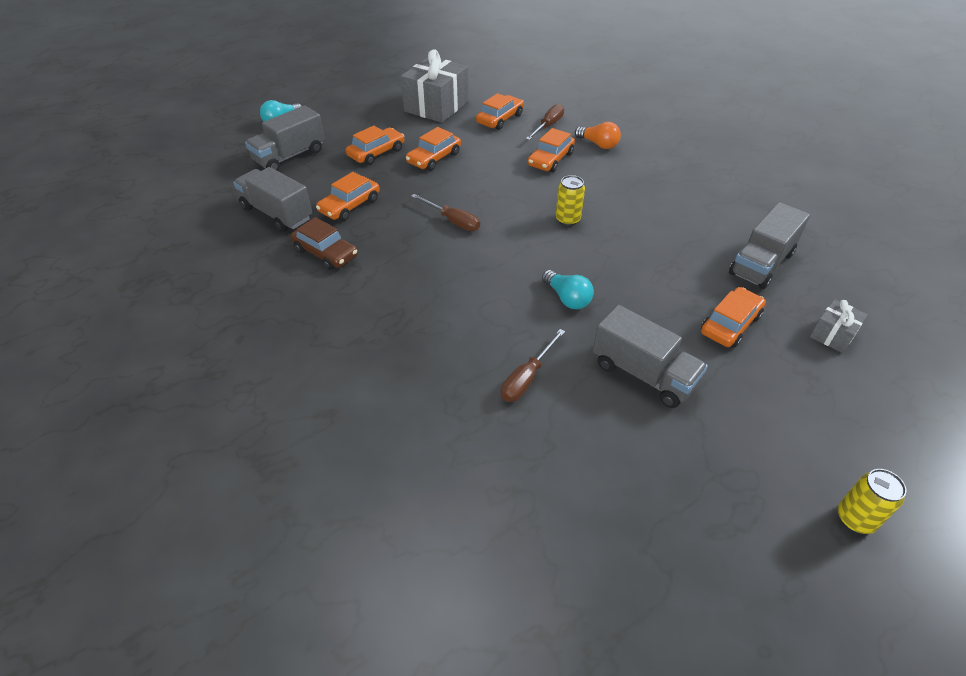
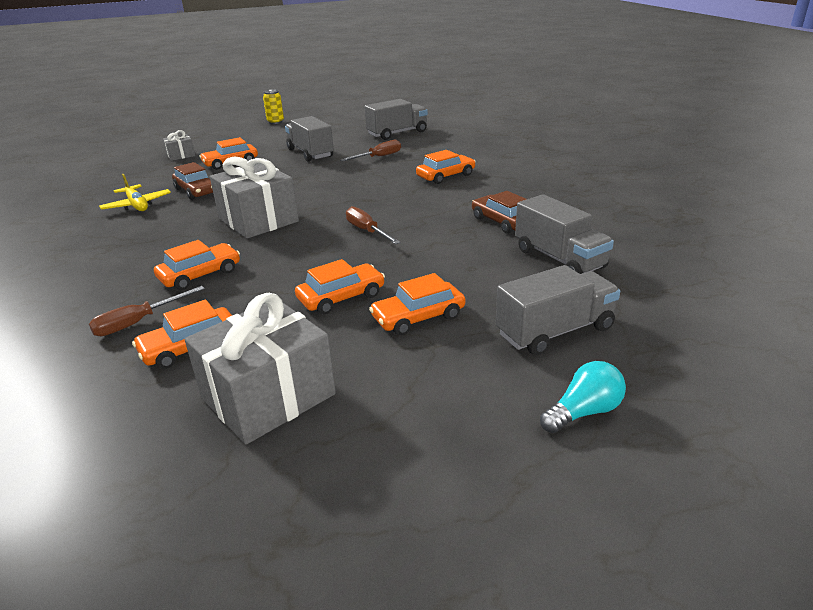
camera: 160 degrees left, 15 degrees down
(350, 205) = (472, 256): orange car -> orange car (446, 176)
(567, 220) = (258, 220): yellow can -> grey gift
(567, 298) = (318, 180): turquoise light bulb -> none
(598, 144) = (118, 285): orange light bulb -> none
(689, 254) = (196, 191): none -> brown car
(718, 222) = (137, 205): none -> yellow plane
(761, 264) = (157, 182): grey truck -> grey truck (397, 133)

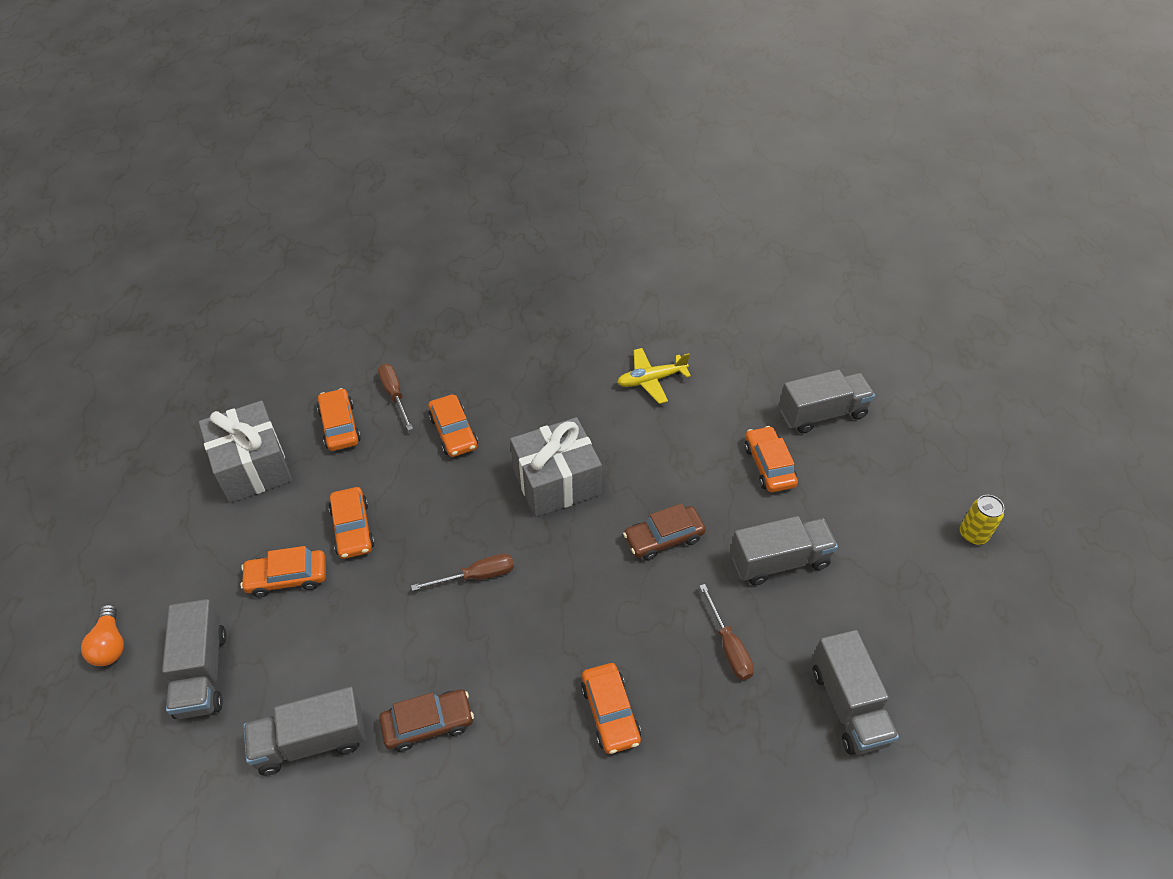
camera: 105 degrees right, 20 degrees up
(181, 155) = (822, 413): grey gift -> grey truck
(196, 191) = (673, 429): brown car -> brown car (663, 538)
(418, 317) = (287, 577): orange car -> orange car turned 90 degrees counterclockwise
(583, 412) = (110, 644): turquoise light bulb -> orange light bulb

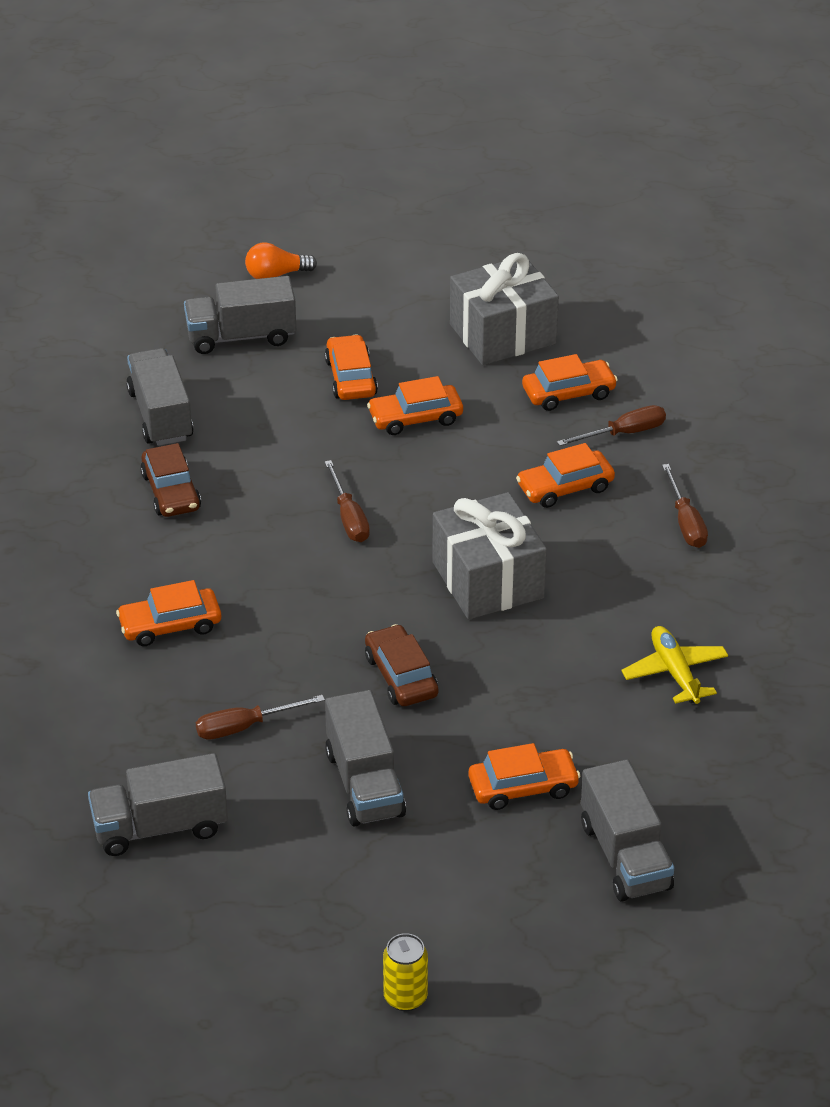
camera: 90 degrees right, 10 degrees down
(498, 366) = (685, 522): none -> brown screwdriver

